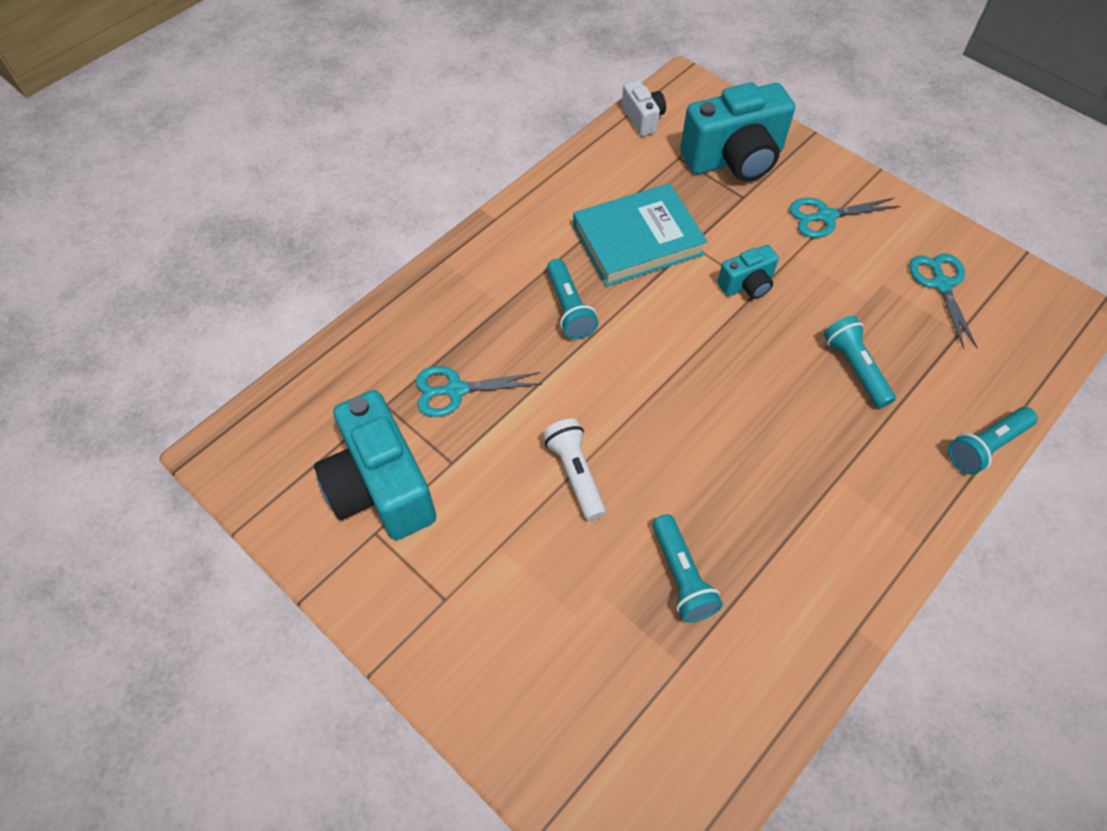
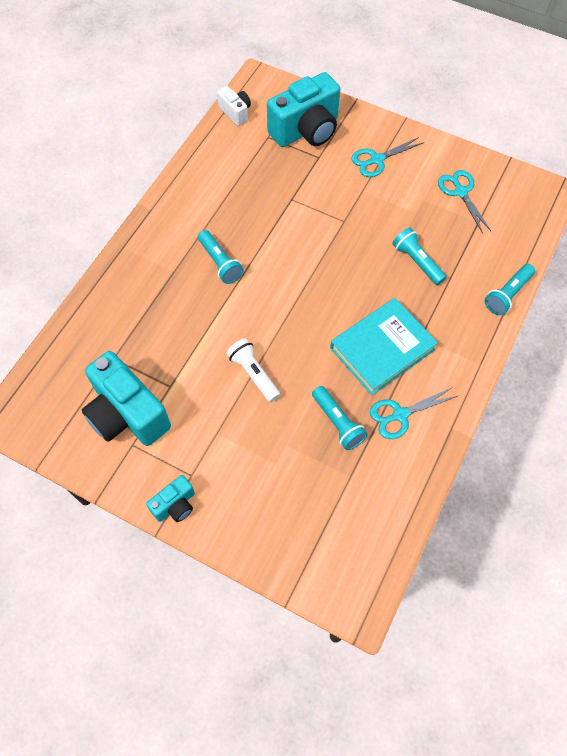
camera: 15 degrees left, 5 degrees up
(455, 390) = (158, 337): turquoise scissors -> turquoise scissors (400, 415)
(637, 240) = (254, 204): turquoise book -> turquoise book (382, 349)
(747, 285) = (335, 220): turquoise camera -> turquoise camera (175, 505)

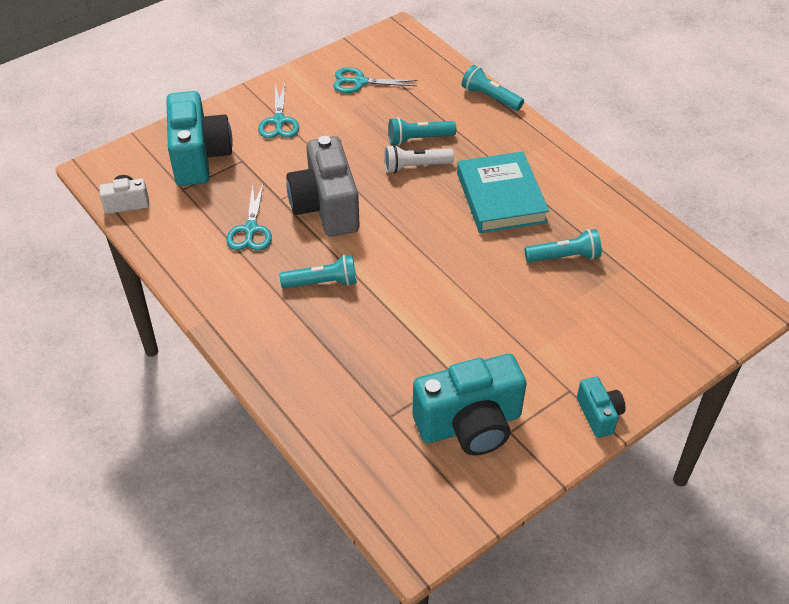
camera: 65 degrees left, 15 degrees down
(254, 374) = (477, 301): white flashlight -> white flashlight (415, 166)
(299, 231) = (326, 207): none -> grey camera
(400, 415) = (577, 211): turquoise scissors -> turquoise scissors (251, 230)
(507, 294) = (490, 97): turquoise flashlight -> turquoise flashlight turned 150 degrees clockwise

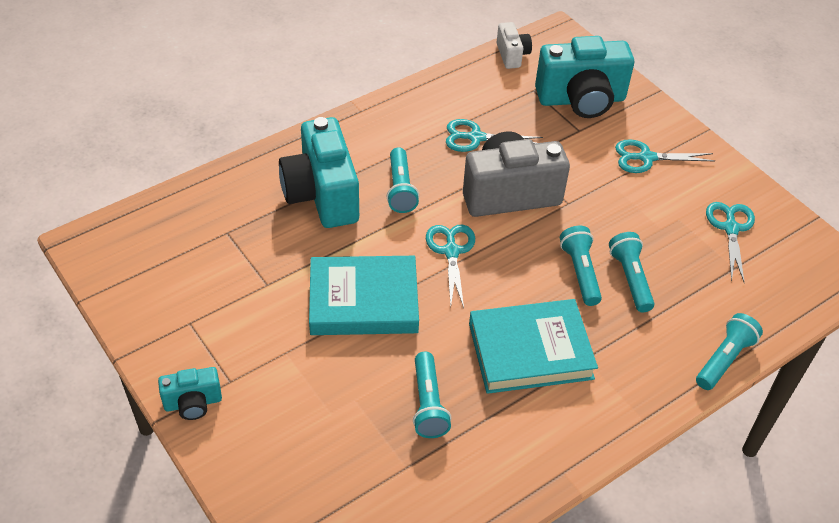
camera: 90 degrees right, 0 degrees up
(400, 245) = (451, 251): none -> turquoise scissors
(415, 166) = (580, 272): white flashlight -> turquoise flashlight
(465, 302) = (363, 301): none -> turquoise book
(470, 424) = (204, 291): turquoise camera -> turquoise camera (322, 195)

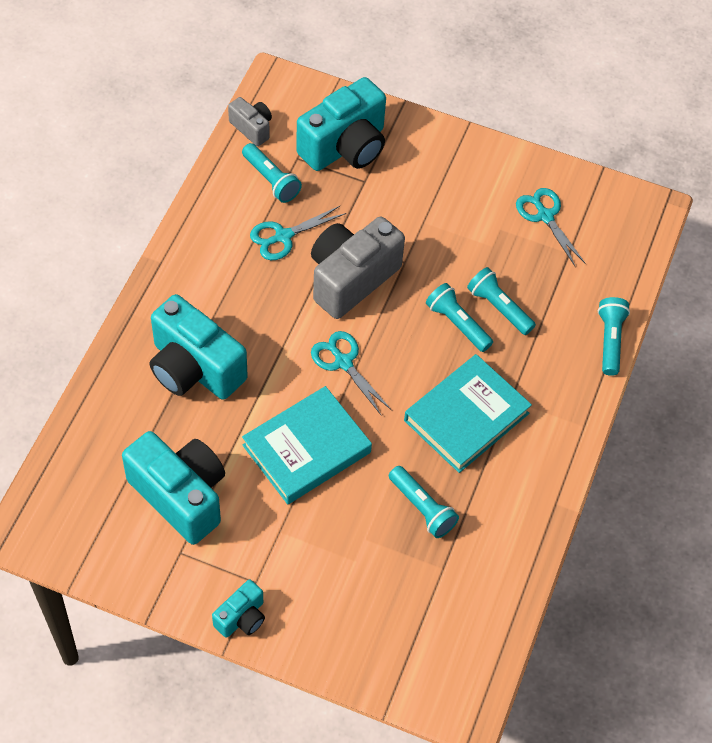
camera: 35 degrees left, 10 degrees up
(228, 280) = (180, 496): none -> turquoise camera
(400, 189) = (257, 325): turquoise flashlight -> turquoise flashlight (271, 180)
(512, 55) = (252, 128): white camera -> grey camera
(646, 158) = (438, 180): turquoise scissors -> none

